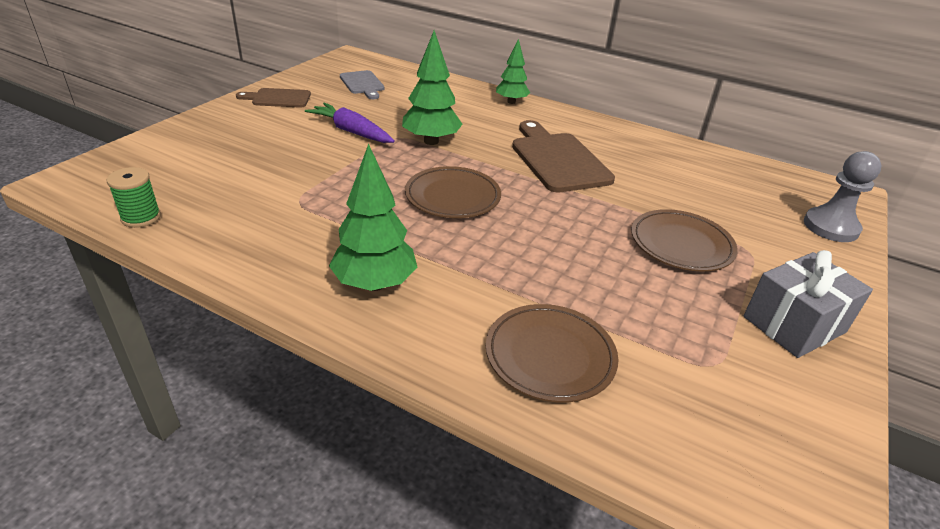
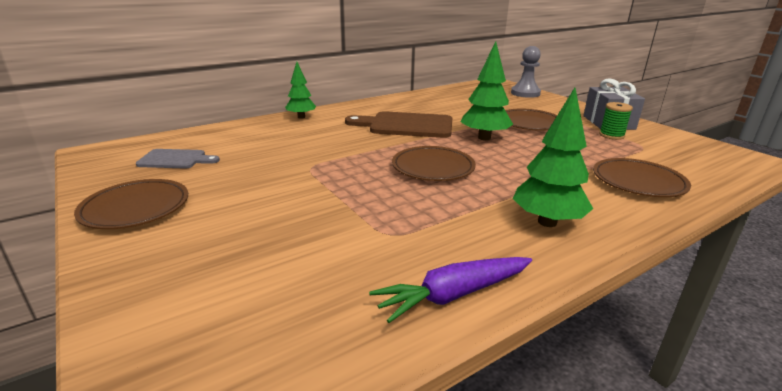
camera: 60 degrees left, 10 degrees down
(141, 217) = (349, 354): green spool -> green spool (611, 135)
(278, 98) = (135, 208): brown cutting board -> brown plate
(351, 131) = (274, 184): purple carrot -> purple carrot (453, 295)
(431, 141) = (334, 156): green tree -> green tree (484, 138)

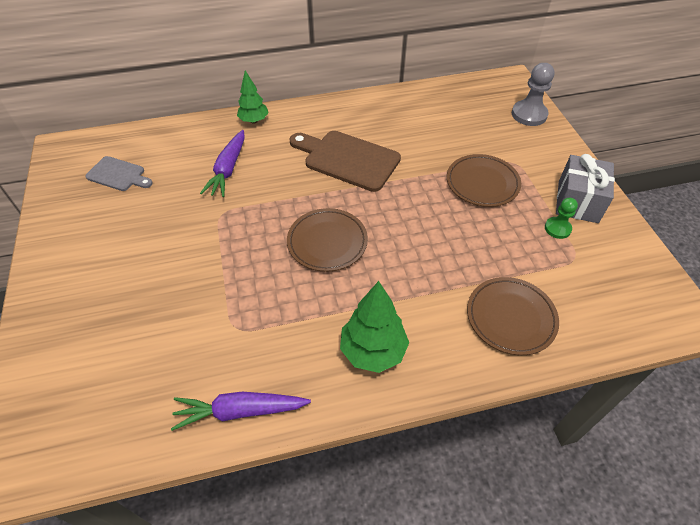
camera: 20 degrees right, 25 degrees up
(135, 208) = (69, 240): brown plate -> none
(297, 143) = (228, 169): none -> purple carrot
(484, 138) = (412, 201): green tree -> none
(611, 135) = (557, 228): green spool -> green pawn

